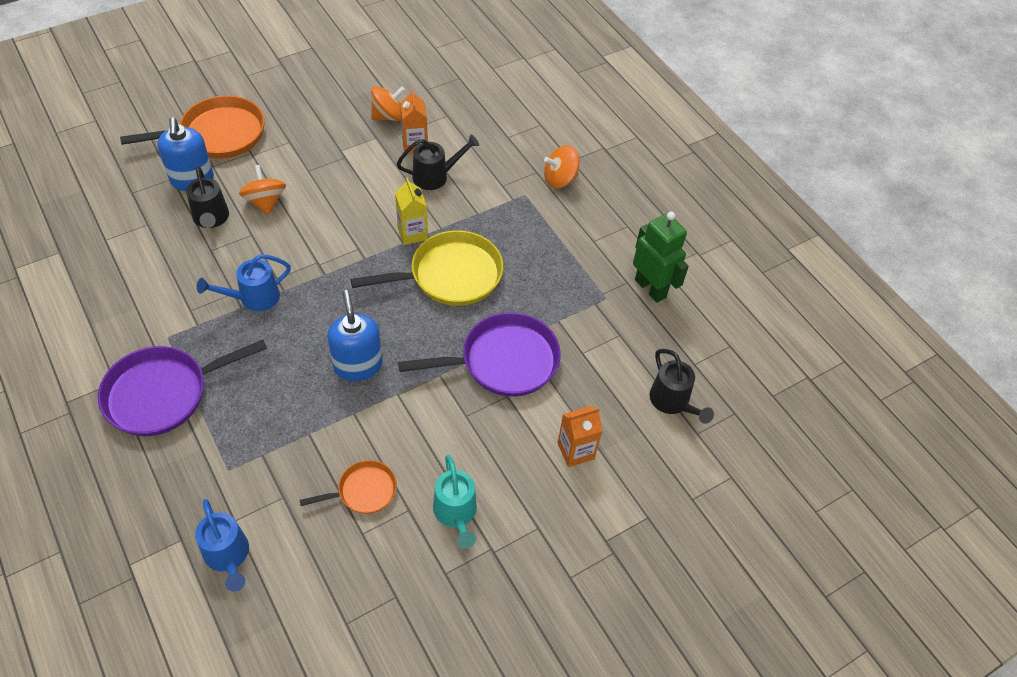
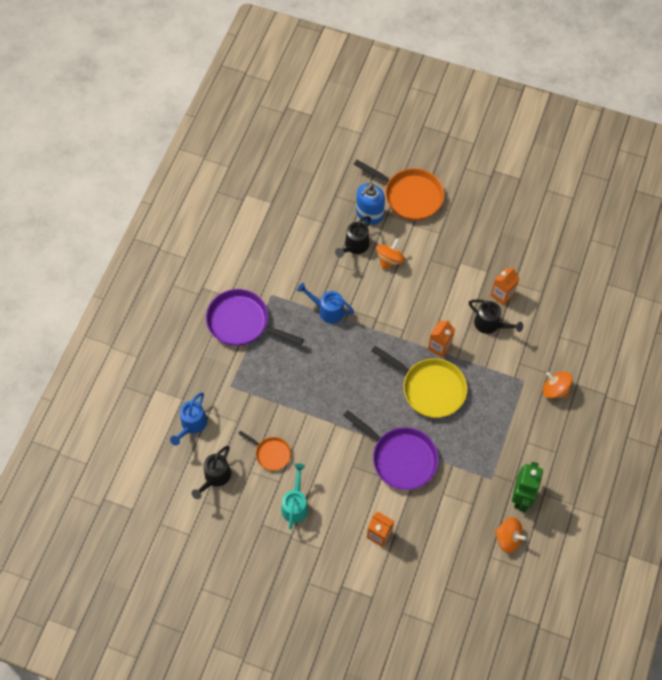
camera: 55 degrees right, 10 degrees up
(358, 365) = (334, 392): blue soap dispenser -> none
(388, 116) = (509, 263): orange spinning top -> orange spinning top (508, 538)
(412, 233) = (439, 347): yellow carton -> orange carton
(456, 514) = (295, 505): turquoise watering can -> turquoise watering can turned 150 degrees clockwise
(672, 402) = (453, 562): black watering can -> black watering can (215, 477)

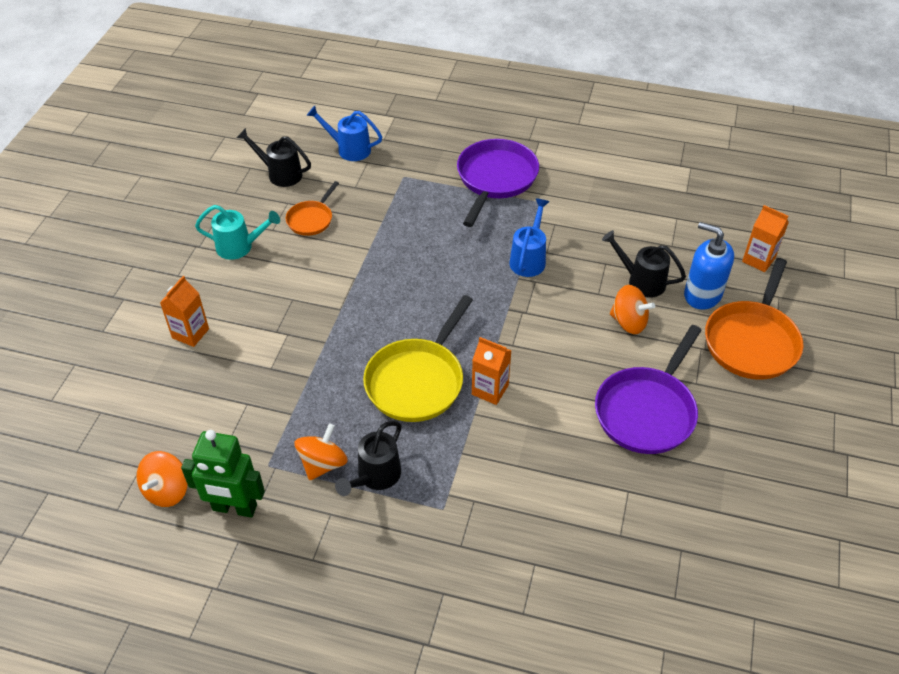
camera: 85 degrees right, 15 degrees down
(400, 458) = (304, 351): purple pan -> purple pan (647, 411)
(490, 324) = (541, 457): black watering can -> black watering can (375, 477)
(502, 295) = (600, 473): orange carton -> orange carton (758, 260)
(555, 390) = (429, 557): orange spinning top -> orange spinning top (323, 464)

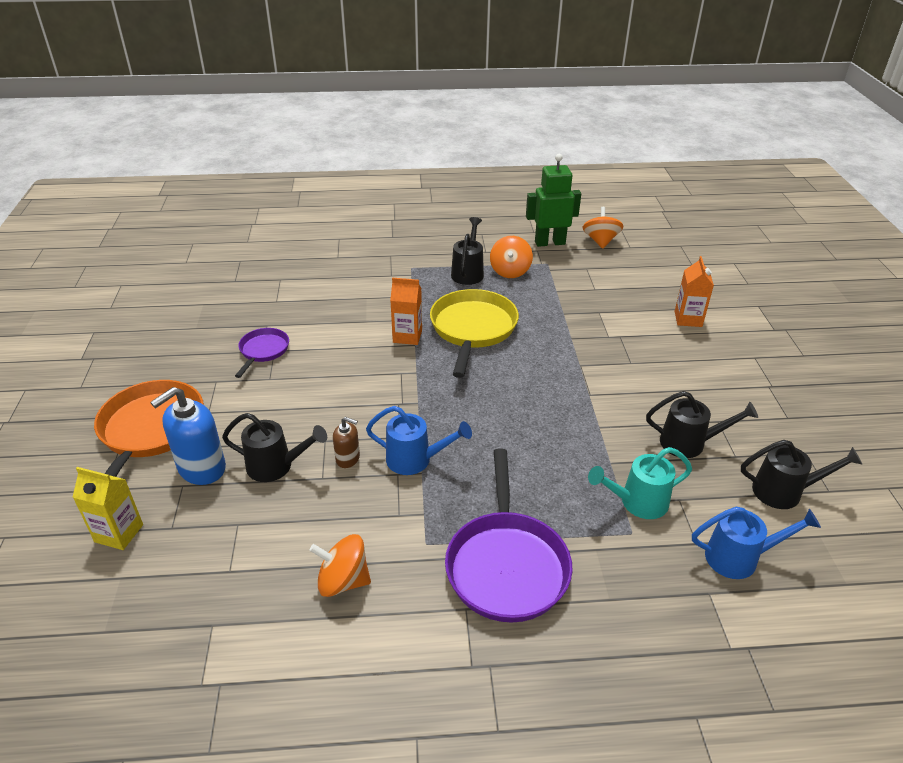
camera: 160 degrees right, 10 degrees down
(240, 247) = (730, 395): turquoise watering can -> turquoise watering can (637, 502)
(311, 219) = (689, 443): orange pan -> black watering can
(529, 259) = (415, 460): blue watering can -> blue watering can turned 75 degrees counterclockwise
(582, 273) = (348, 458): none -> brown soap dispenser
(628, 322) = (287, 419): orange spinning top -> orange spinning top (343, 581)
(647, 411) = (263, 351): purple pan -> purple pan, size x0.54
(702, 294) = (201, 468): blue soap dispenser -> blue soap dispenser turned 120 degrees clockwise
(758, 260) = (119, 533): orange carton -> yellow carton

